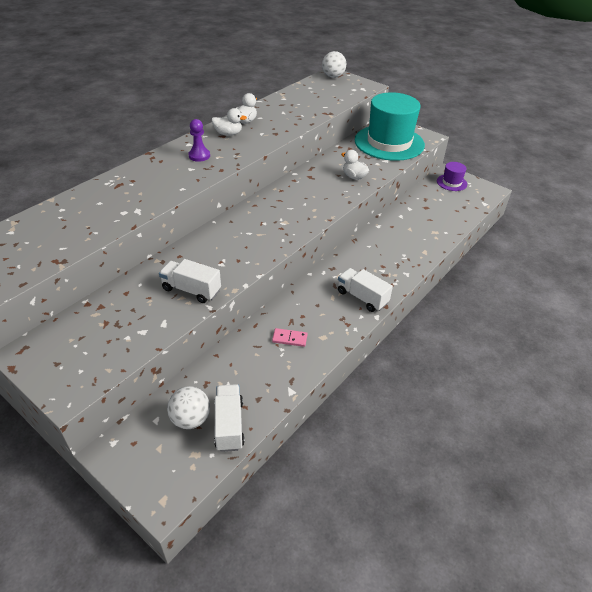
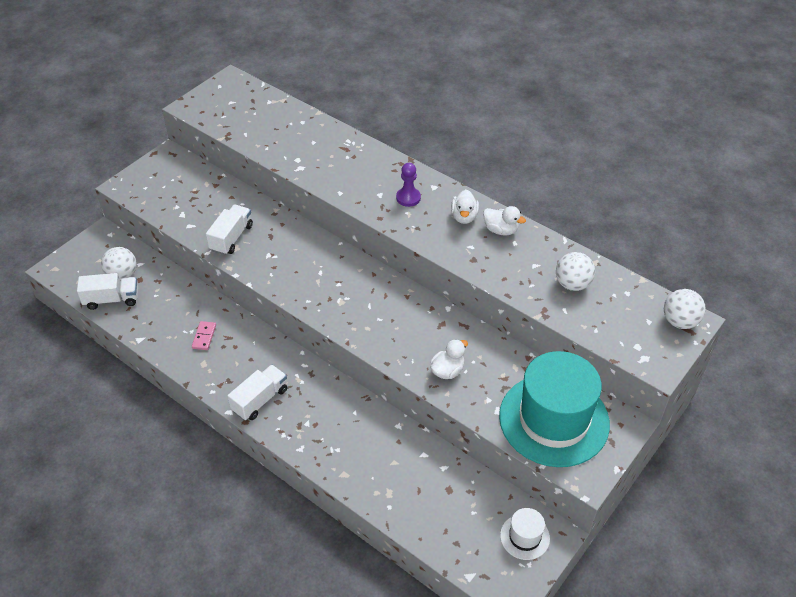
camera: 90 degrees right, 5 degrees up
(302, 102) = (572, 284): none -> white ball
(451, 182) = (524, 537): purple hat -> white hat

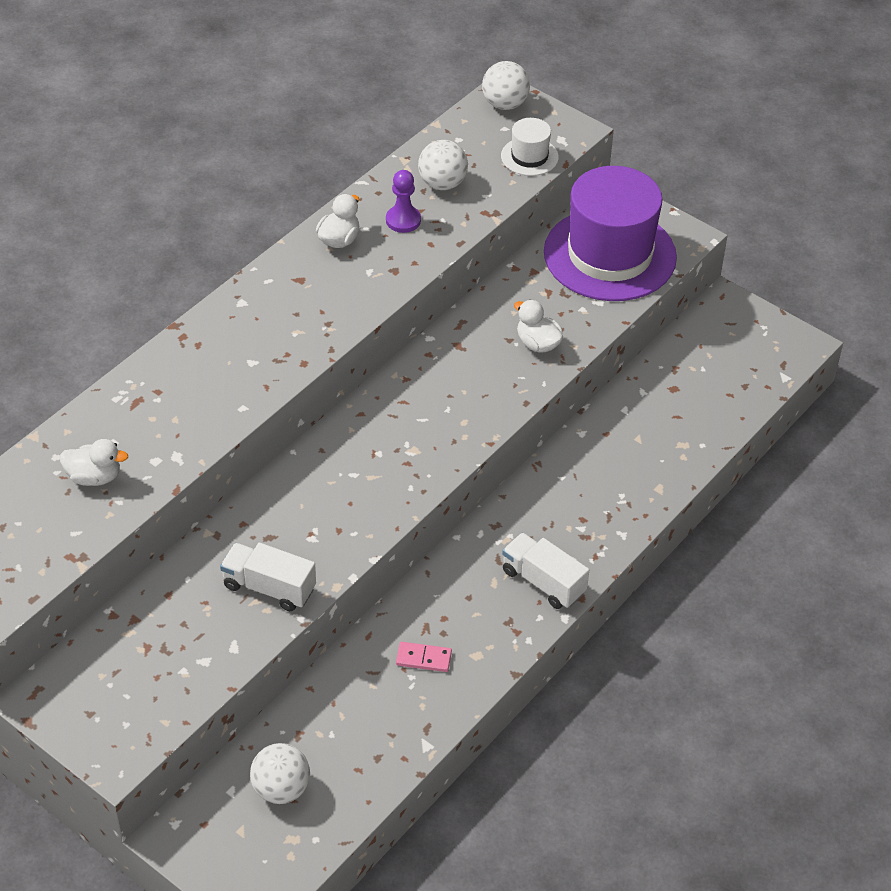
camera: 90 degrees left, 0 degrees up
(112, 299) = (337, 797): white truck -> none
(408, 198) = (263, 331): purple pawn -> purple pawn (403, 220)
(464, 217) = (309, 274): white duck -> white duck (94, 477)
(524, 537) = (730, 327): white hat -> white hat (529, 156)
(554, 420) = (609, 255): turquoise hat -> purple hat

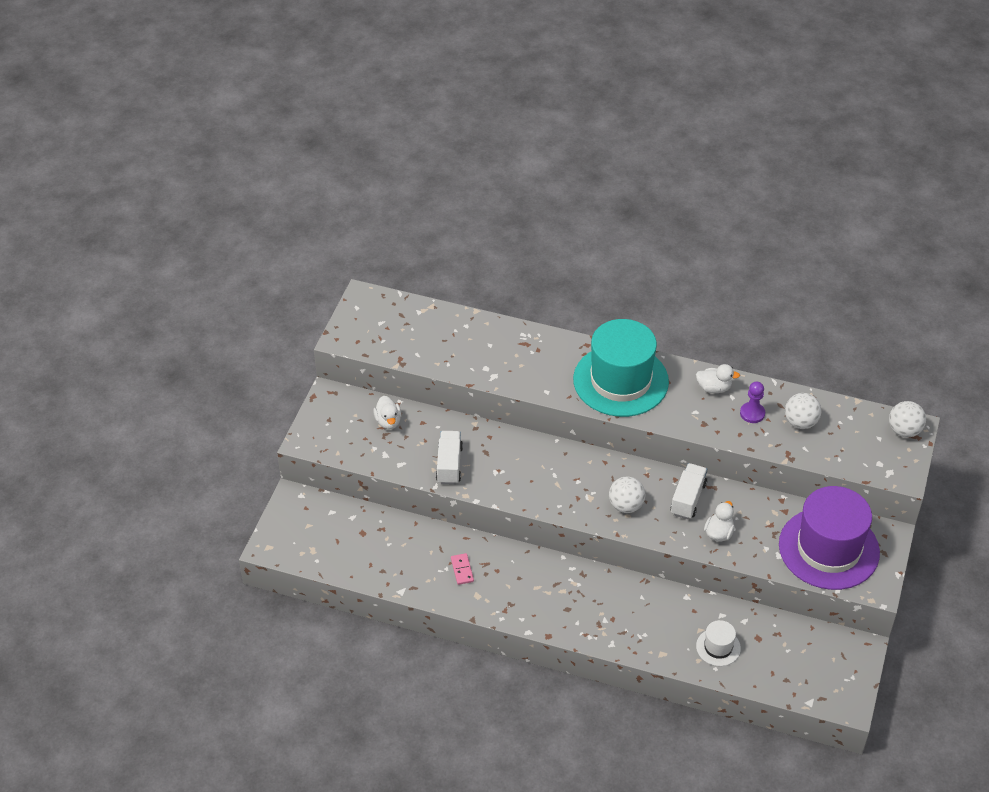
camera: 70 degrees right, 0 degrees up
(94, 477) = (460, 347): white duck -> white duck (388, 421)
(270, 324) = (620, 380): none -> turquoise hat
(281, 789) = (342, 533): white ball -> white ball (626, 505)
(529, 156) = (859, 460): white hat -> white hat (718, 647)
(543, 582) = (550, 612): white truck -> white truck (688, 499)

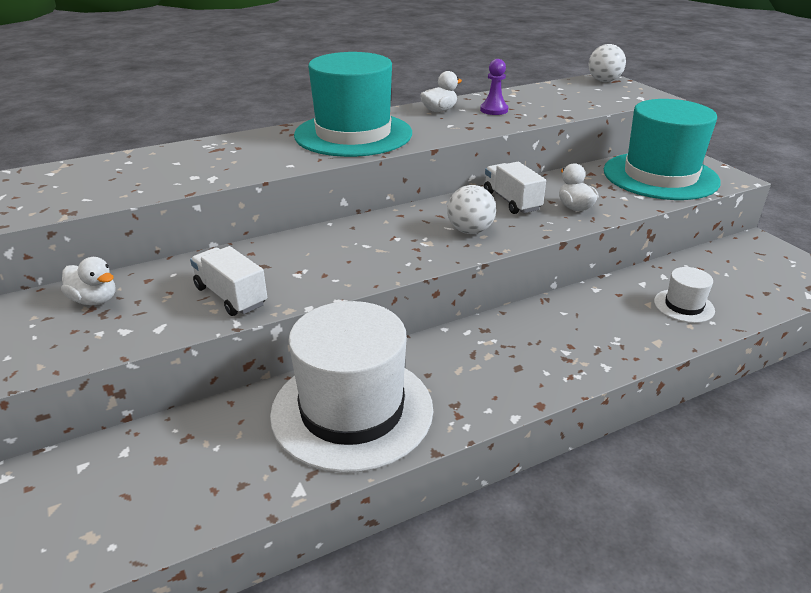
camera: 45 degrees left, 15 degrees down
(462, 570) = (352, 410): pink domino -> white hat
(800, 422) = (535, 101): white ball -> none
(829, 548) = (660, 176): purple hat -> turquoise hat

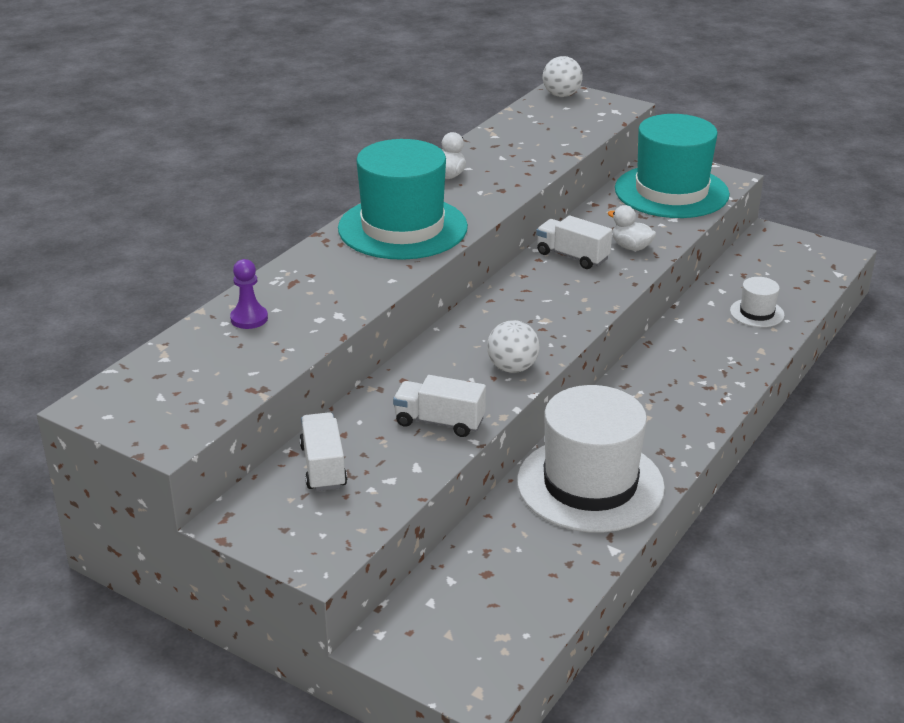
camera: 30 degrees left, 0 degrees up
(94, 300) = (323, 467): white duck -> white truck
(470, 231) = (568, 297): white ball -> white ball (512, 368)
(494, 110) = (499, 161): purple pawn -> purple pawn (249, 318)

